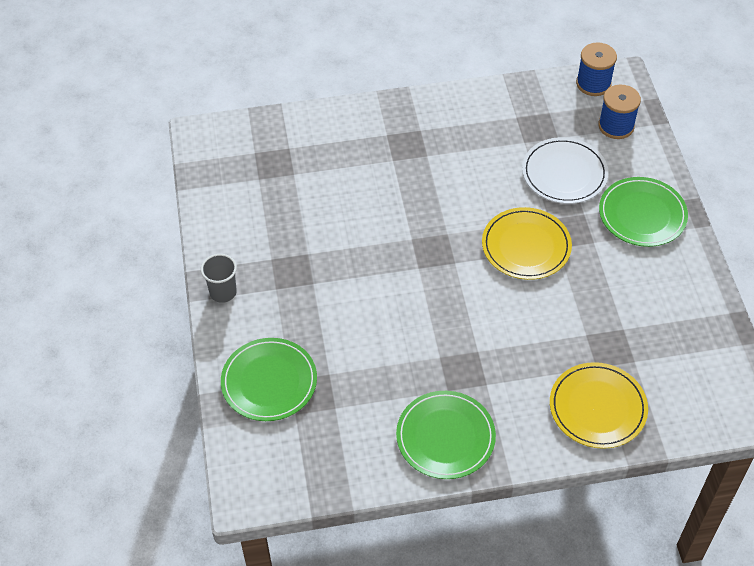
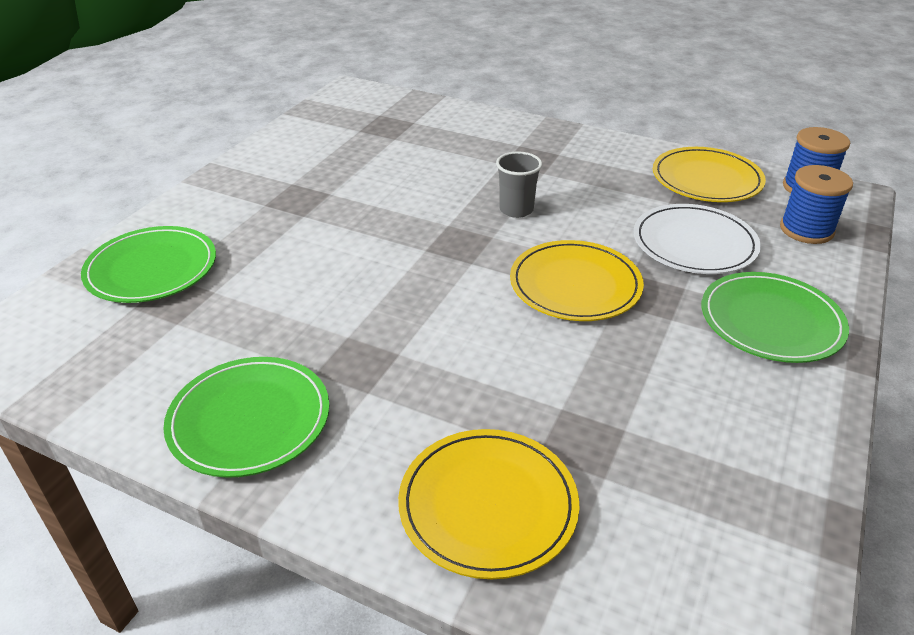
camera: 35 degrees right, 15 degrees down
(223, 292) = (216, 187): grey cup -> grey cup (516, 210)
(531, 107) = (706, 179): none -> yellow plate

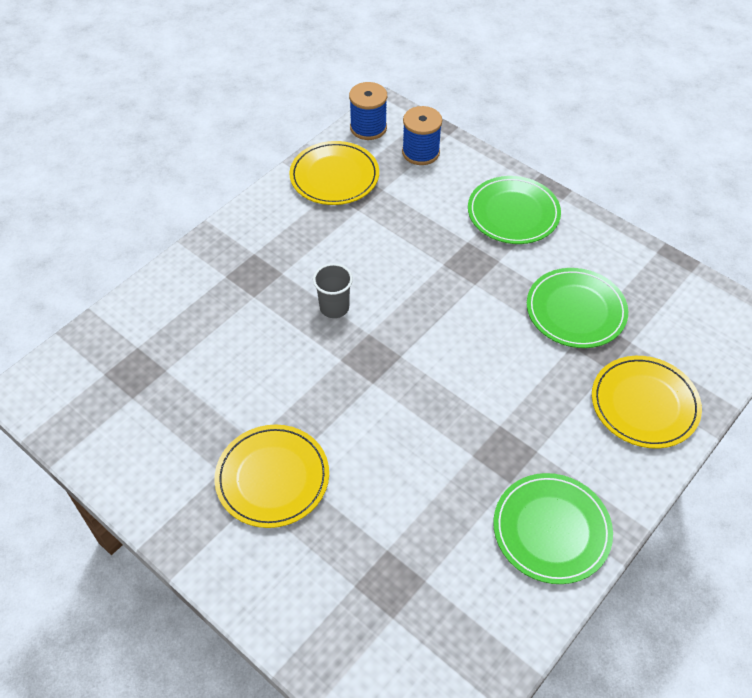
camera: 75 degrees left, 15 degrees up
(151, 269) = (335, 604): green plate -> green plate (576, 310)
(575, 285) = (447, 300): yellow plate -> yellow plate (272, 478)
(694, 243) = (418, 216): white plate -> none

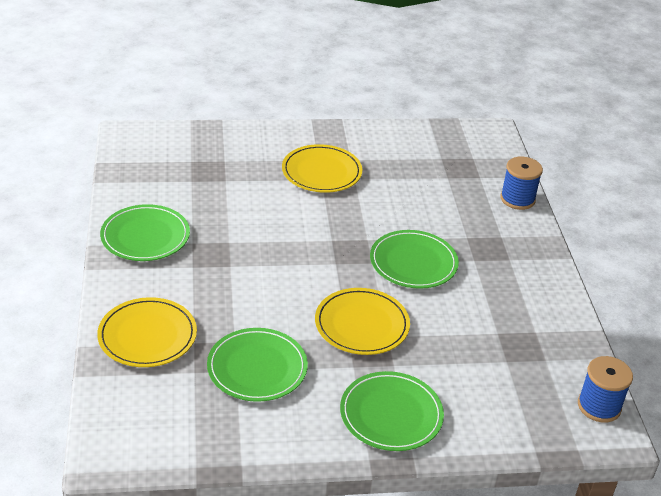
camera: 130 degrees right, 15 degrees down
(334, 176) = (552, 345): yellow plate -> yellow plate (362, 324)
(334, 307) = (413, 262): grey cup -> green plate
(420, 152) = (529, 415): blue spool -> blue spool (517, 199)

